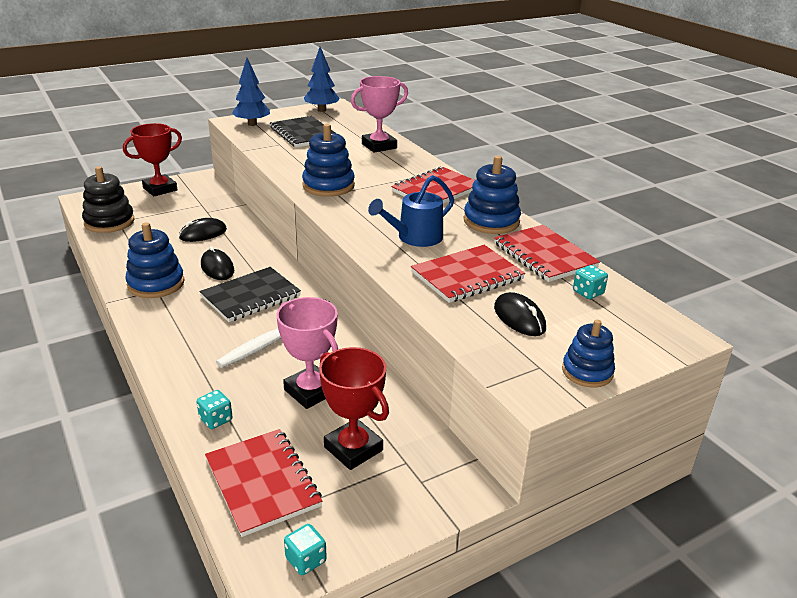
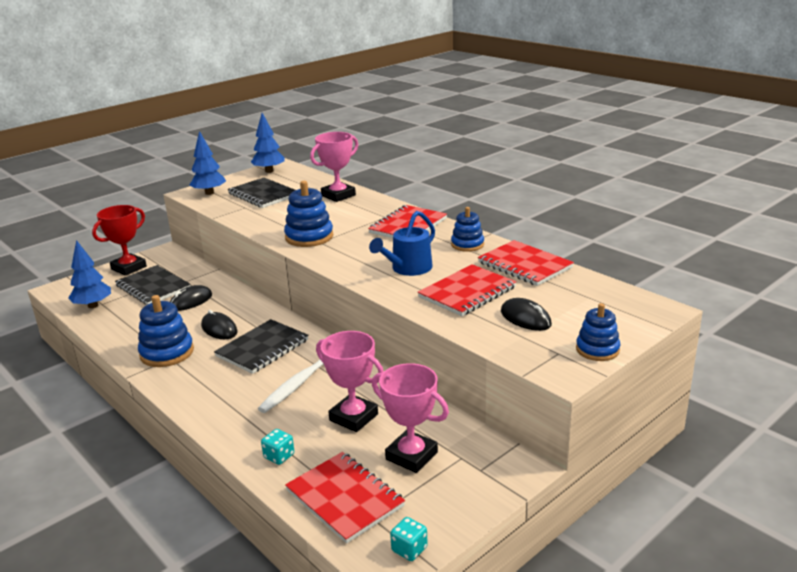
camera: 10 degrees left, 5 degrees down
(109, 222) = (93, 305): black stacking toy -> blue tree
(174, 213) = (153, 287): none -> black notebook
(353, 448) = (411, 456): red trophy -> pink trophy
(491, 221) = (467, 244): blue stacking toy -> blue stacking toy, size x0.66
(588, 292) = (572, 289): turquoise dice -> none

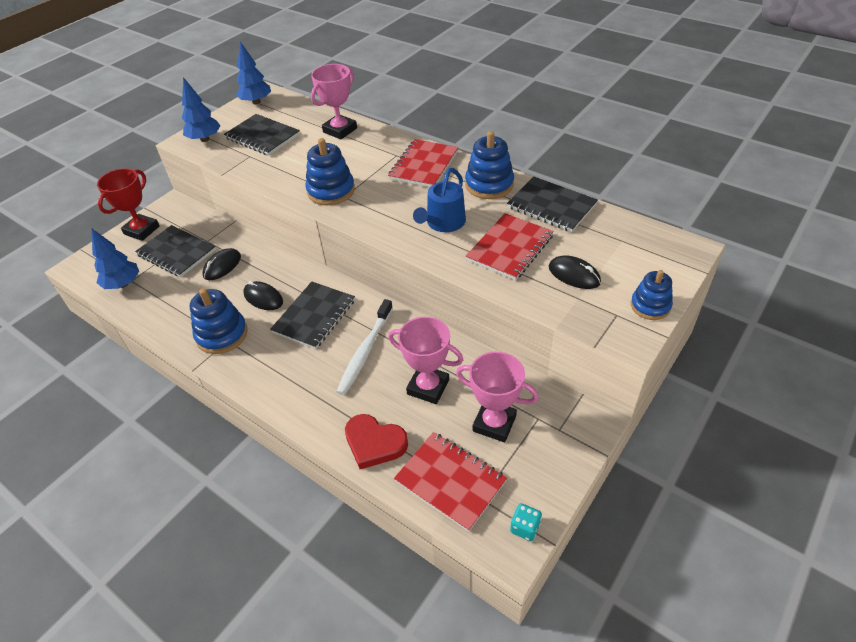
camera: 10 degrees left, 20 degrees up
(279, 456) = (374, 443): turquoise dice -> red heart
(467, 244) = (489, 185): blue stacking toy -> blue stacking toy, size x1.53
(524, 265) = (551, 206): red notebook -> black notebook

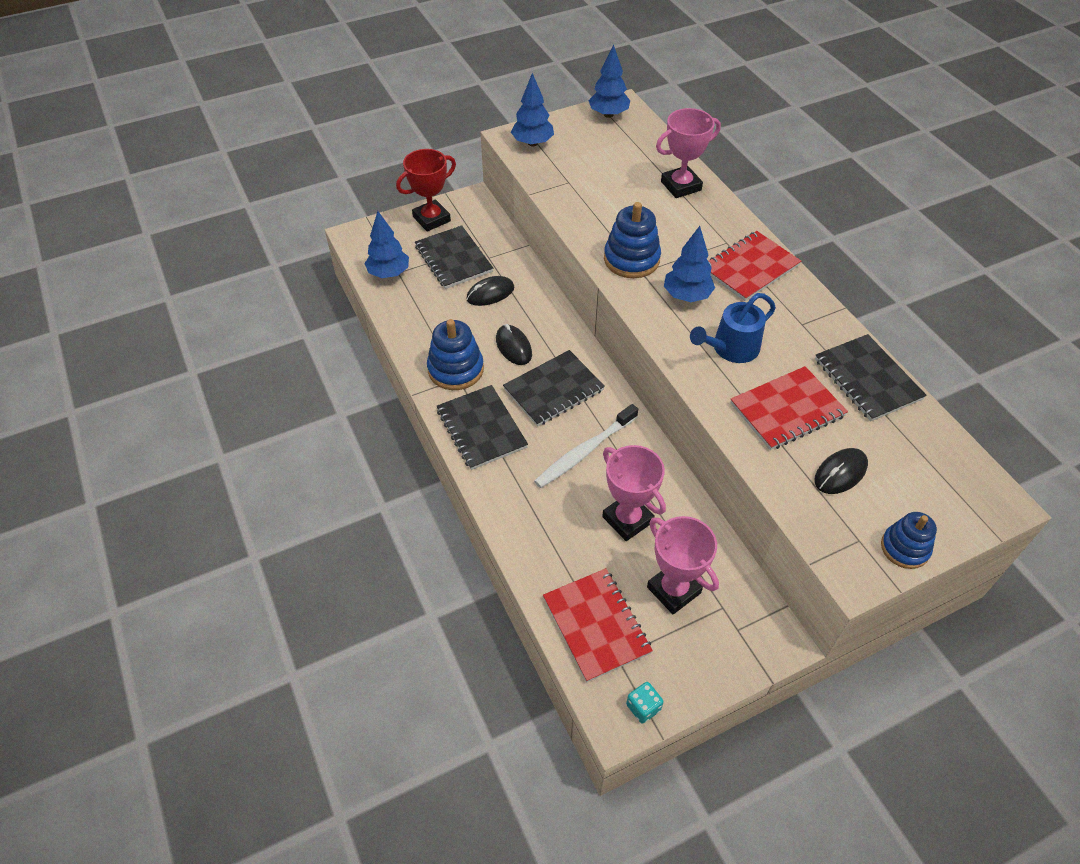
camera: 25 degrees right, 5 degrees up
(262, 136) = (593, 162): black notebook -> black notebook (481, 429)
(374, 443) = (544, 551): red heart -> none
(388, 200) = (687, 296): none -> blue tree
(489, 185) = (811, 322): blue stacking toy -> none
(574, 275) = (840, 473): black mouse -> black mouse turned 75 degrees clockwise

